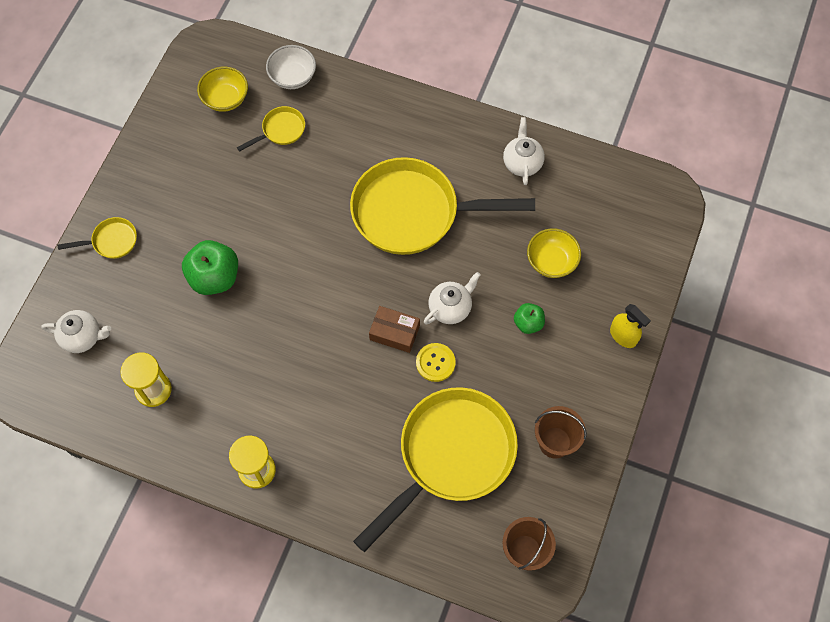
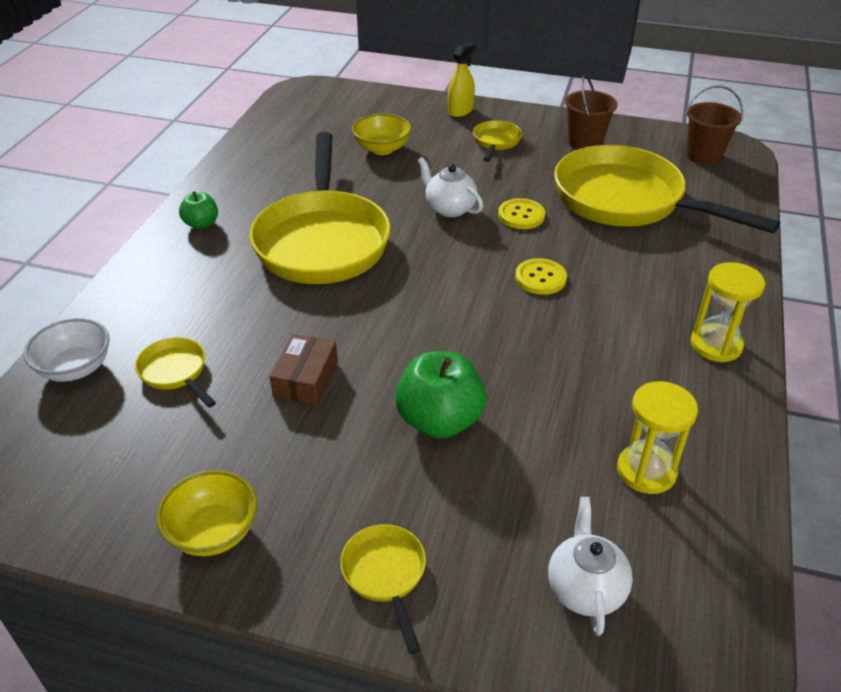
camera: 95 degrees left, 25 degrees down
(225, 99) = (97, 446): yellow bowl -> yellow bowl (213, 532)
(349, 363) = (540, 278): none -> yellow button
(394, 332) = (490, 246): brown box -> brown box (306, 379)
(522, 163) = (255, 169): white teapot -> none
(528, 323) = (458, 160): green apple -> green apple (201, 224)
(560, 360) = (496, 142): none -> yellow pan

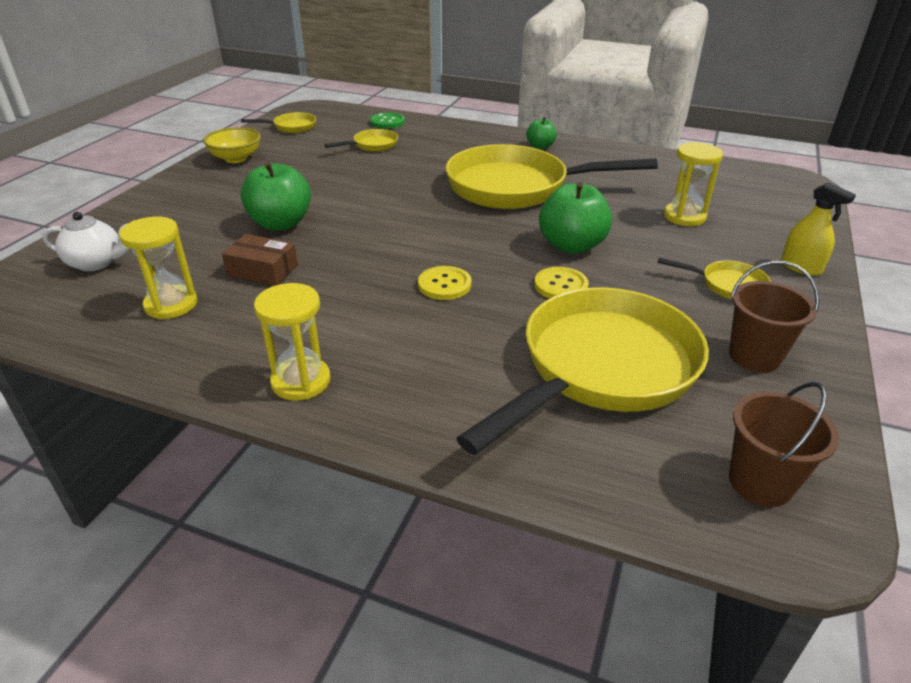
camera: 95 degrees right, 5 degrees down
(75, 368) = (387, 122): white bowl -> green button
(306, 379) = (347, 181): brown box -> brown box (263, 270)
(382, 149) = (684, 216): yellow bowl -> yellow hourglass
(385, 575) = (167, 201): yellow pan -> yellow pan (291, 127)
(449, 208) = (571, 245): white teapot -> green apple

